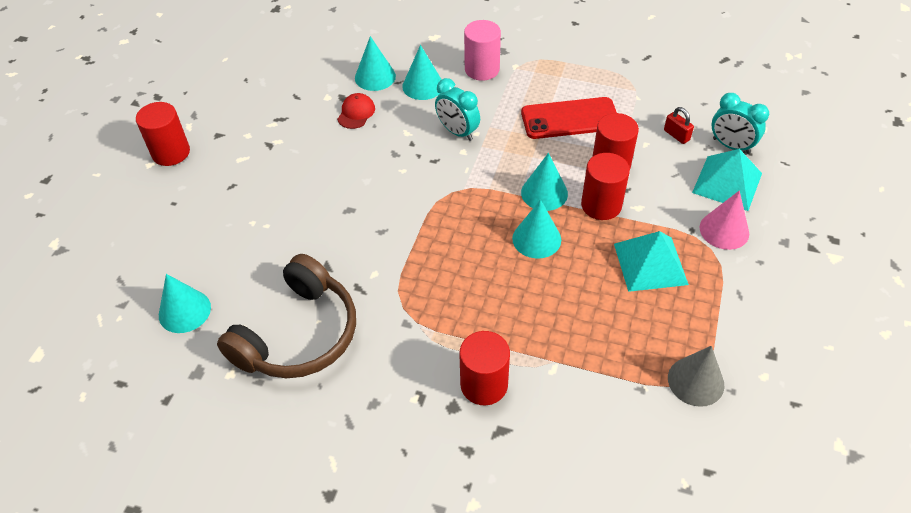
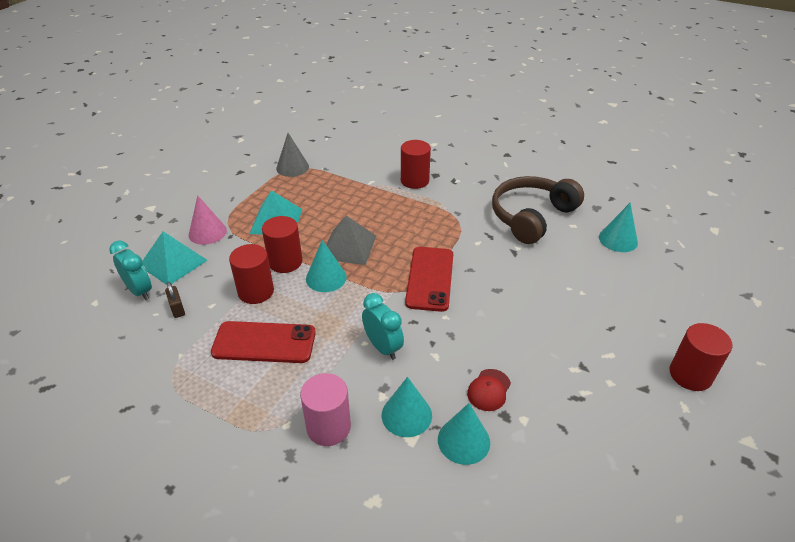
camera: 170 degrees left, 10 degrees down
(426, 211) = (430, 278): none -> red phone
(536, 239) = (348, 247): turquoise cone -> grey pyramid
(676, 135) = (177, 308): red padlock -> brown padlock

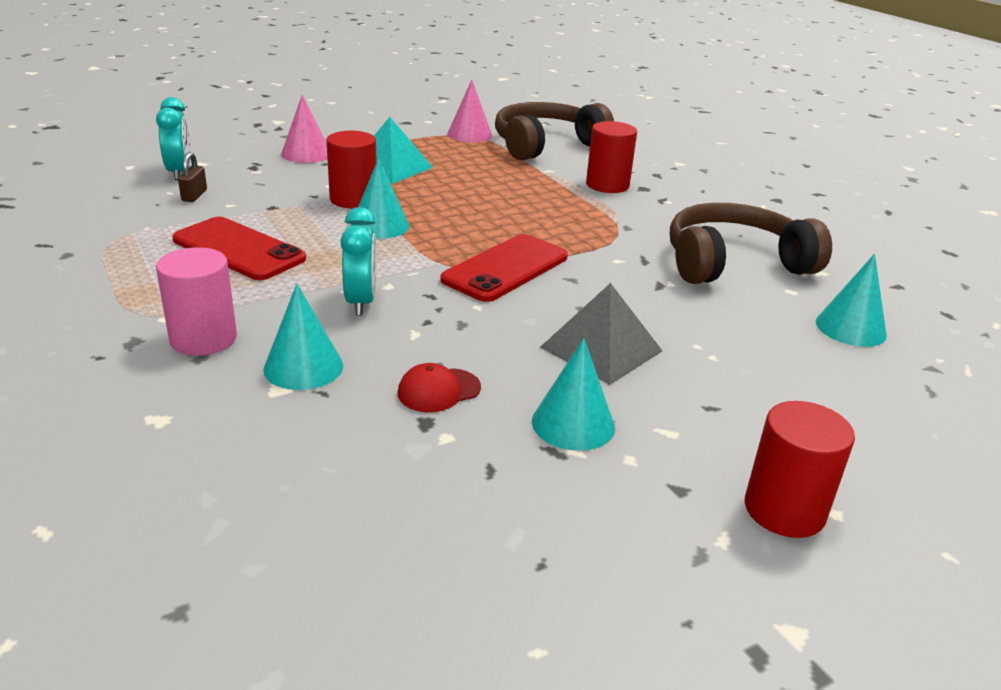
camera: 30 degrees right, 10 degrees down
(173, 263) = (240, 164): turquoise pyramid -> none
(256, 291) = (288, 210): red cylinder -> none
(292, 167) = (469, 134): grey cone -> pink cone
(346, 158) = (545, 144): none -> brown headphones
(348, 247) = (443, 211): grey pyramid -> grey pyramid (601, 349)
(463, 440) = (338, 419): turquoise cone -> turquoise cone (573, 424)

